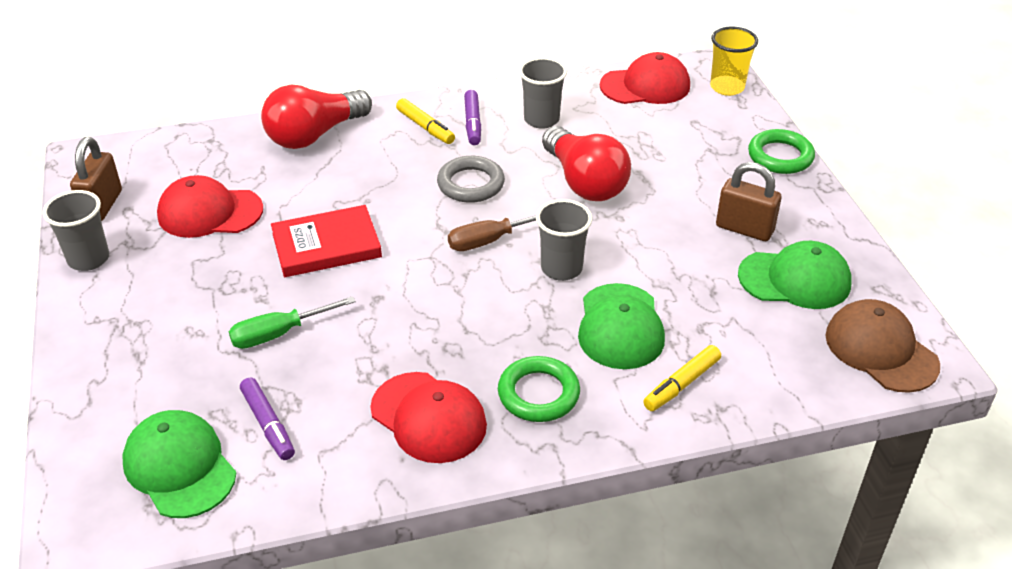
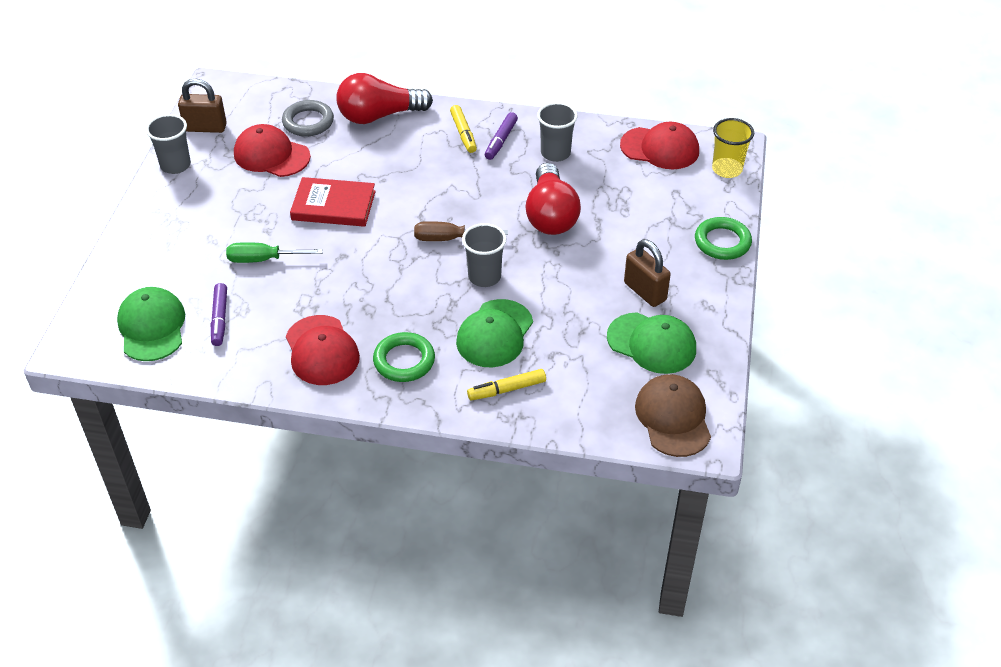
camera: 25 degrees right, 5 degrees up
(102, 205) = (205, 127): brown padlock -> brown padlock turned 60 degrees clockwise
(471, 184) = (465, 190): grey ring -> grey ring (308, 122)

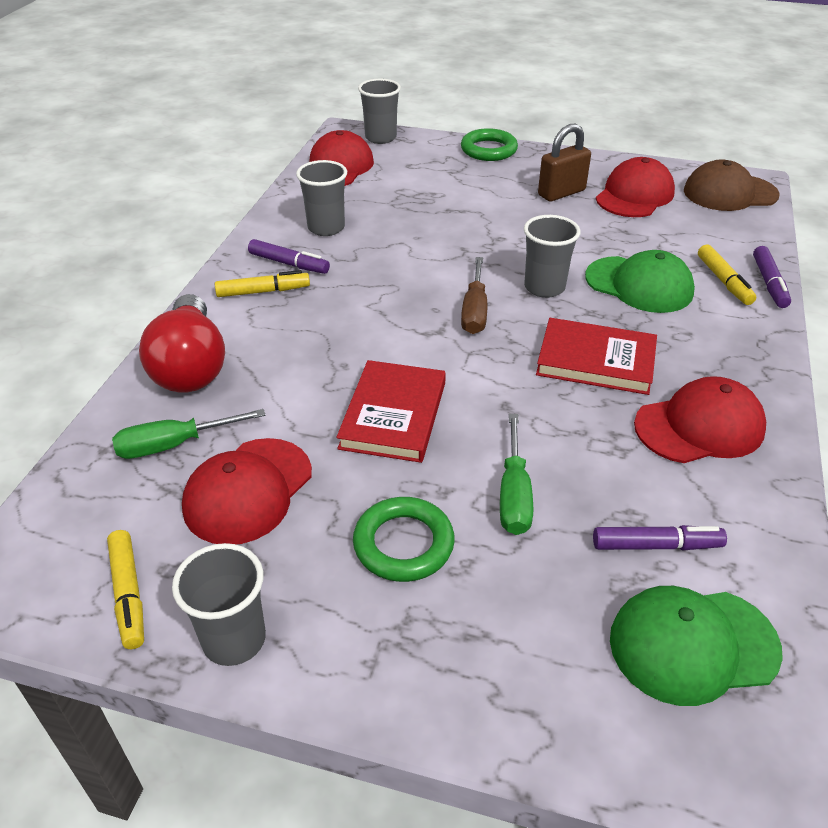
camera: 85 degrees left, 5 degrees down
(205, 127) = (128, 594): brown padlock -> yellow marker
(308, 122) = (173, 445): grey ring -> green screwdriver
(392, 302) = (596, 361): none -> red book
(404, 361) = (699, 353): green ring -> green ring (403, 544)
(507, 420) = (769, 283): none -> purple marker
(550, 215) = (438, 238): red light bulb -> none
(652, 343) = (634, 195): green cap -> red cap
(727, 169) = (380, 138): yellow cup -> grey cup

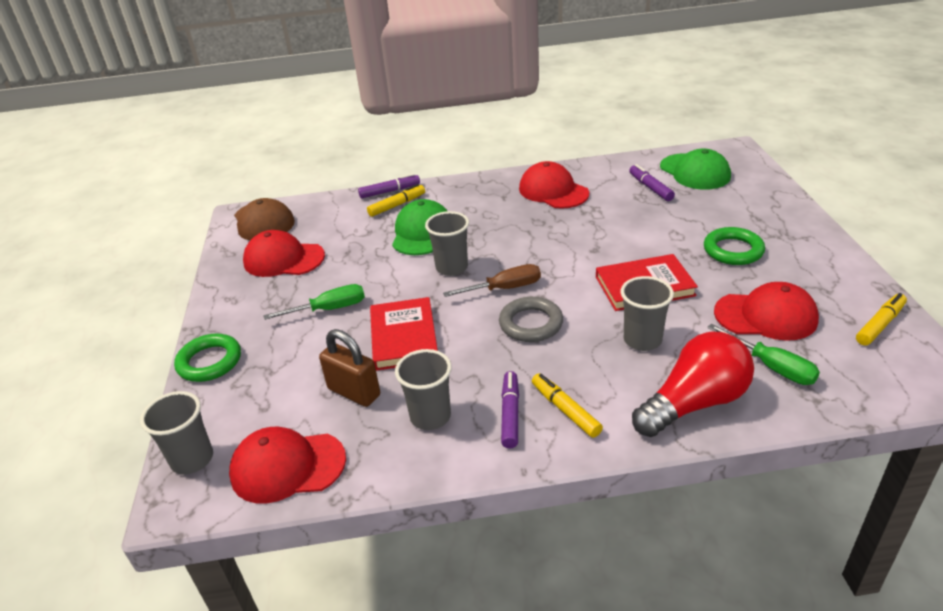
camera: 110 degrees left, 5 degrees down
(234, 640) = (849, 278): grey cup -> grey cup (642, 340)
(398, 309) = (531, 324): none -> grey ring
(514, 495) = (662, 229): green screwdriver -> green screwdriver (330, 309)
(561, 193) = (293, 295): brown padlock -> brown padlock (354, 392)
(596, 361) = (522, 230): red book -> red book (404, 337)

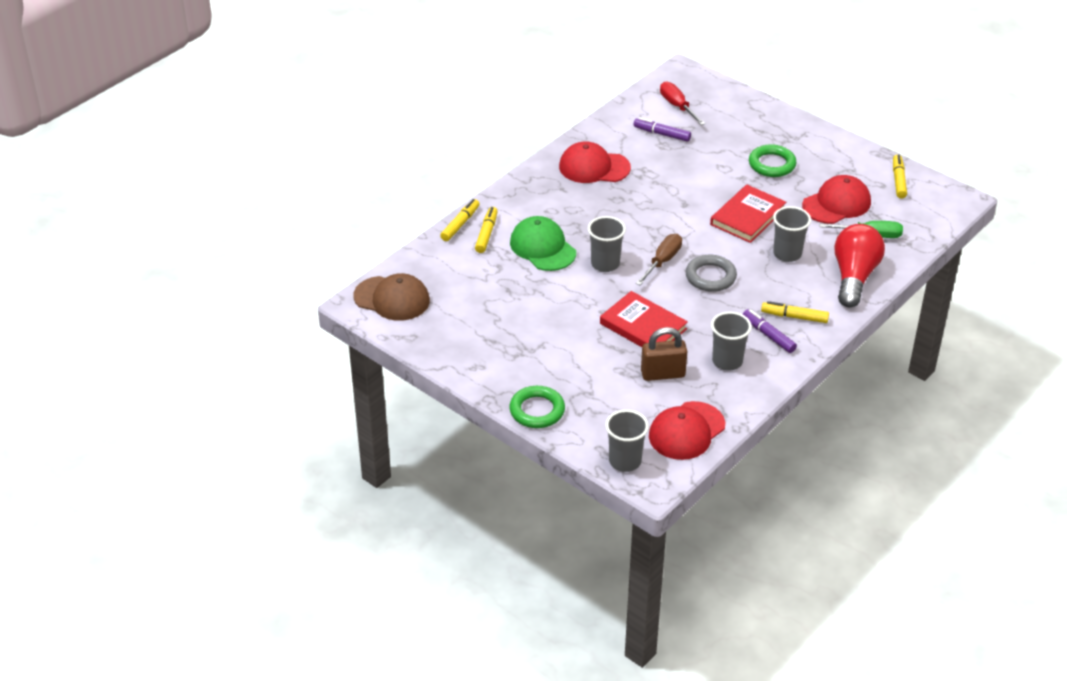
camera: 45 degrees left, 5 degrees up
(283, 259) = (466, 319): red cap -> none
(330, 309) = (563, 335): green screwdriver -> none
(390, 191) = (460, 224): purple marker -> yellow marker
(695, 172) = (677, 106): green cap -> red screwdriver

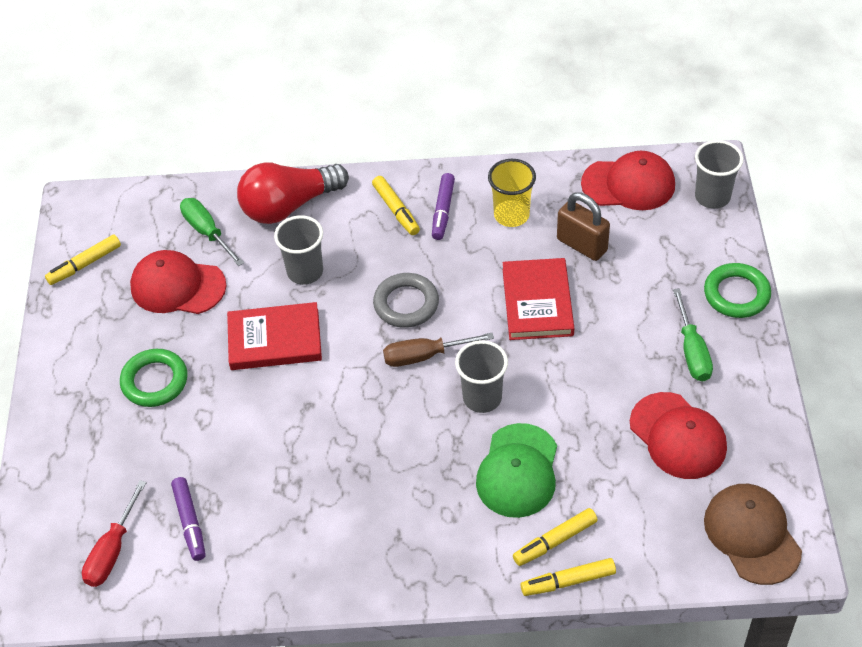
camera: 130 degrees left, 10 degrees up
(524, 361) = (692, 352): none -> green screwdriver
(594, 167) = (325, 538): red cap -> red cap (678, 436)
(727, 361) = (511, 215): grey cup -> yellow cup

